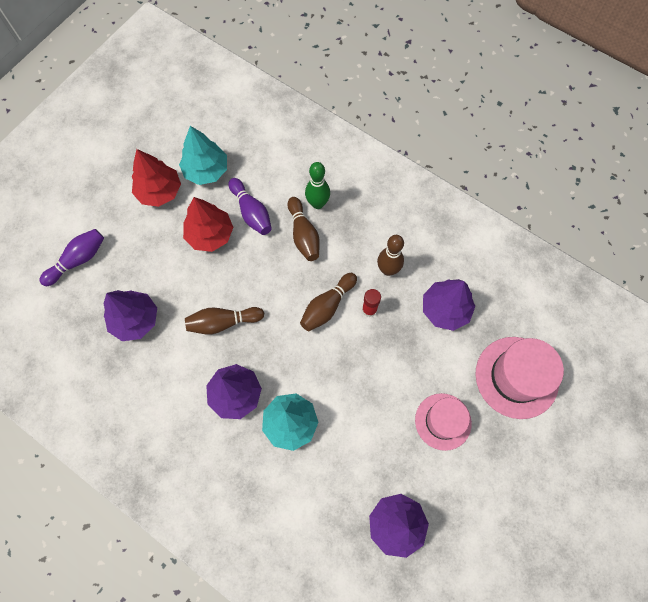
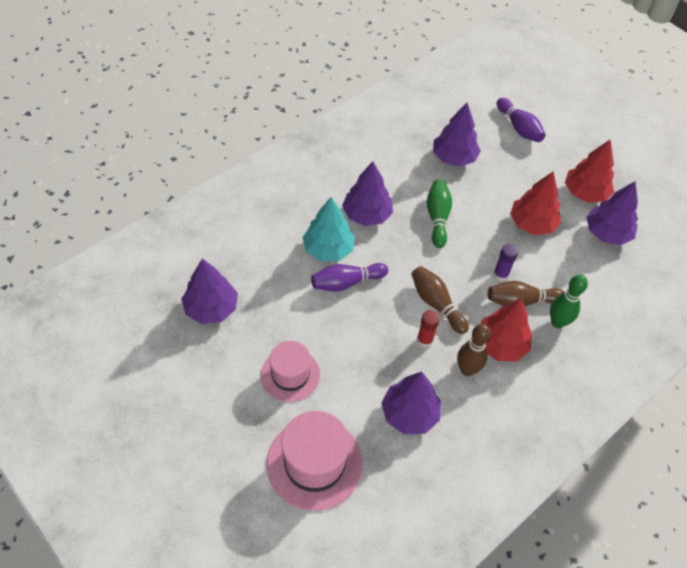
camera: 100 degrees right, 15 degrees down
(206, 170) = (607, 233): turquoise tree -> purple tree
(223, 322) = (437, 218): brown bowling pin -> green bowling pin
(251, 212) = (553, 261): purple bowling pin -> purple bowling pin (346, 282)
(278, 255) = (500, 274): none -> purple glue stick
(354, 246) = (500, 344): none -> red tree

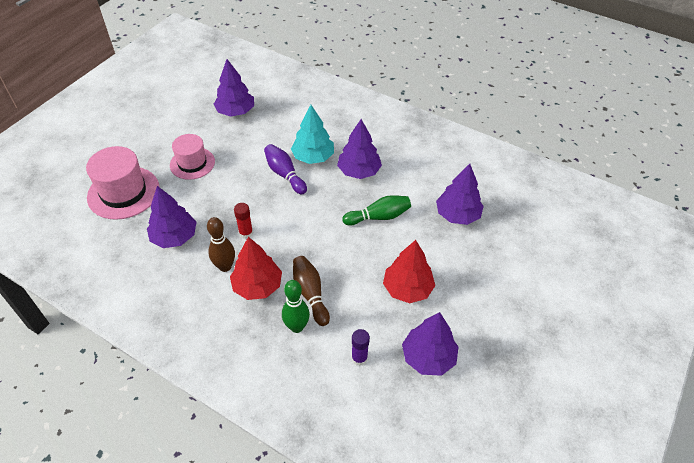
camera: 75 degrees right, 5 degrees down
(436, 304) = (285, 234): brown bowling pin -> none
(500, 274) = (334, 273): purple glue stick -> purple glue stick (359, 358)
(519, 128) = (530, 258): purple bowling pin -> none
(585, 193) = (474, 330): red tree -> none

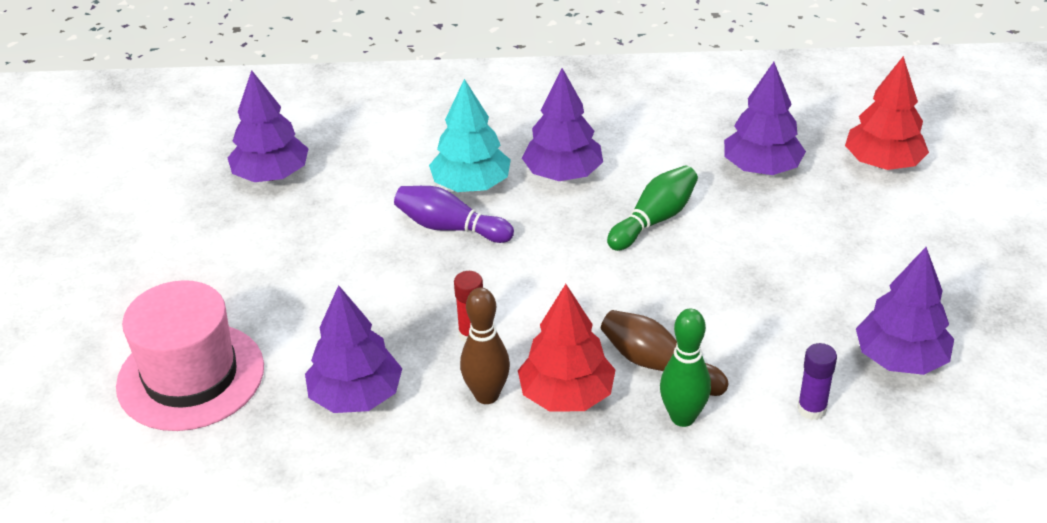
camera: 30 degrees left, 10 degrees down
(192, 163) = (273, 280): pink hat -> none
(407, 289) = (788, 290): red tree -> red tree (883, 163)

